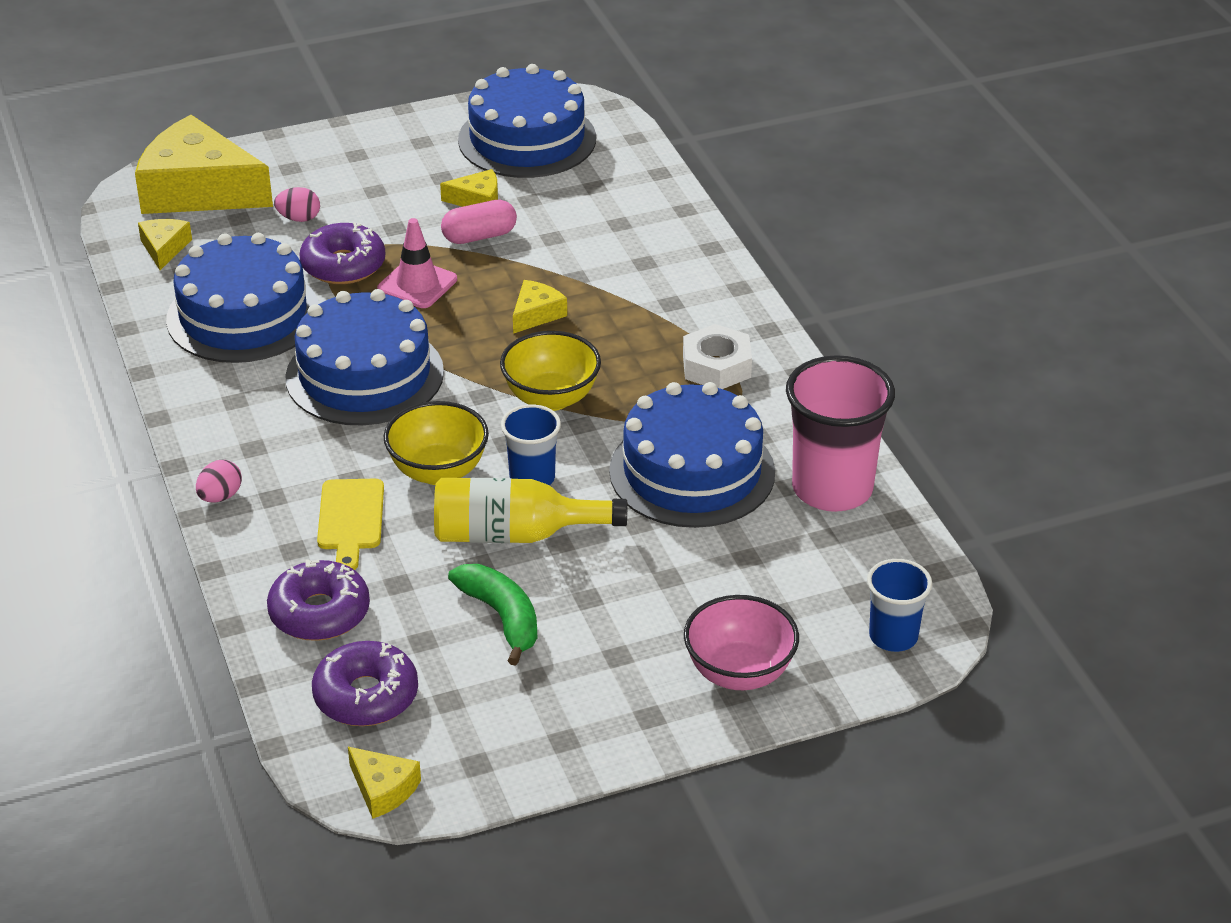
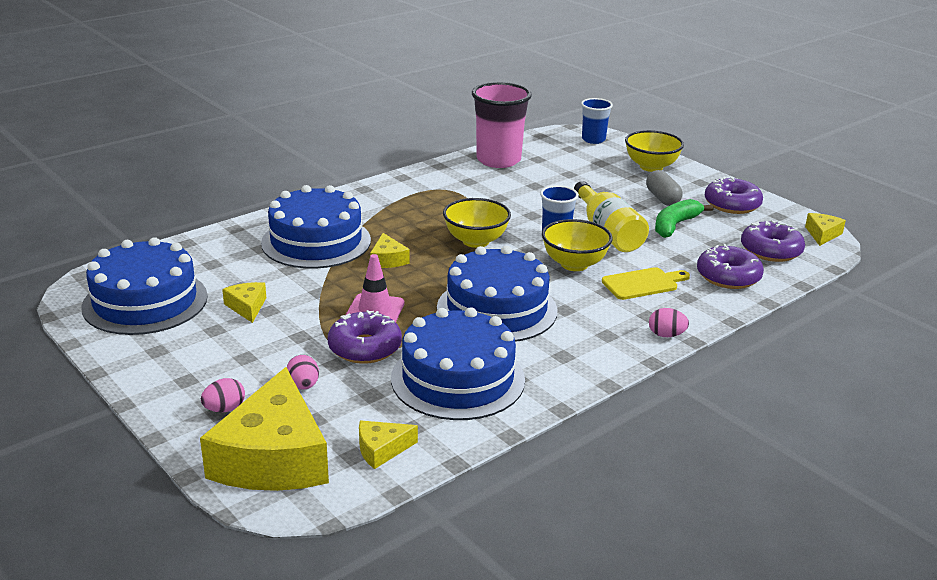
camera: 110 degrees left, 10 degrees down
(291, 171) = (224, 409): none -> pink egg
(479, 236) = (298, 297): pink capsule -> none
(536, 314) = (388, 260): yellow cheese -> yellow cheese turned 120 degrees counterclockwise
(543, 720) = (732, 204): none -> purple donut
(603, 638) = (662, 198): none -> grey capsule
(692, 471) = (513, 193): blue cake -> blue cake (316, 241)
(716, 366) = (410, 198): white nut -> none
(739, 673) = (651, 167): pink bowl -> yellow bowl

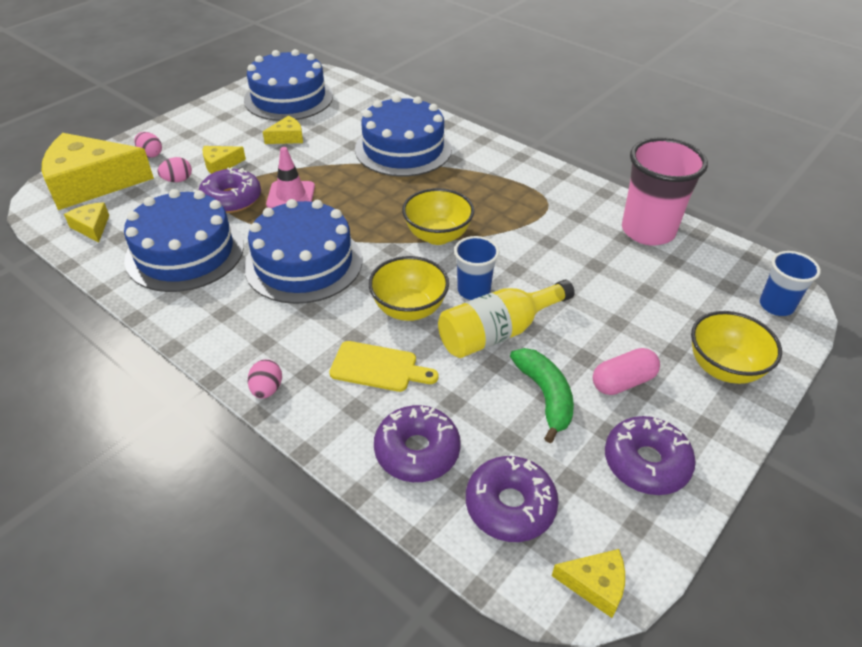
camera: 80 degrees right, 15 degrees up
(388, 260) = (382, 189): yellow cheese -> yellow cheese (220, 165)
(643, 284) = (378, 367): yellow cutting board -> yellow cutting board turned 45 degrees counterclockwise
(662, 198) = (623, 382): grey capsule -> pink capsule
(675, 225) = (545, 396): green banana -> green banana turned 45 degrees clockwise

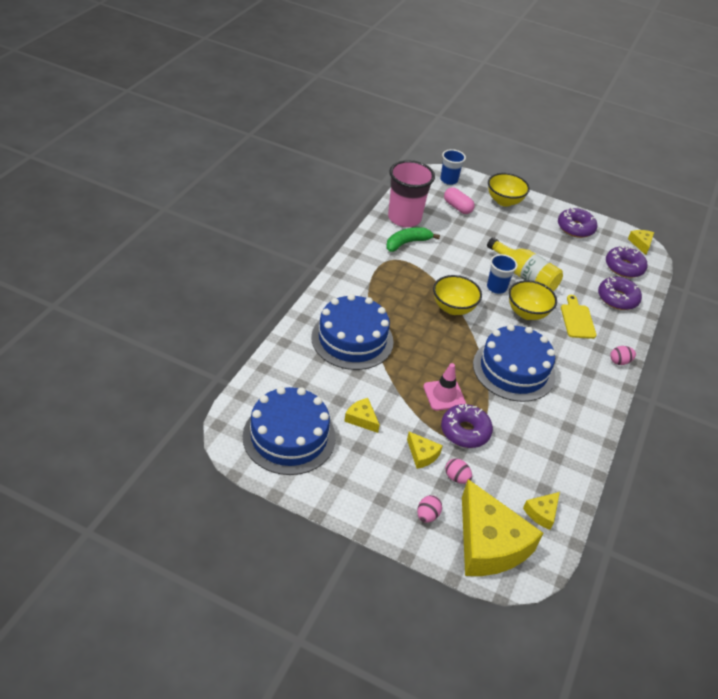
camera: 110 degrees left, 0 degrees up
(185, 252) = (538, 439): blue cake -> none
(545, 396) = (557, 258): green banana -> green banana (407, 243)
(623, 382) = (532, 233): pink capsule -> pink capsule (457, 207)

